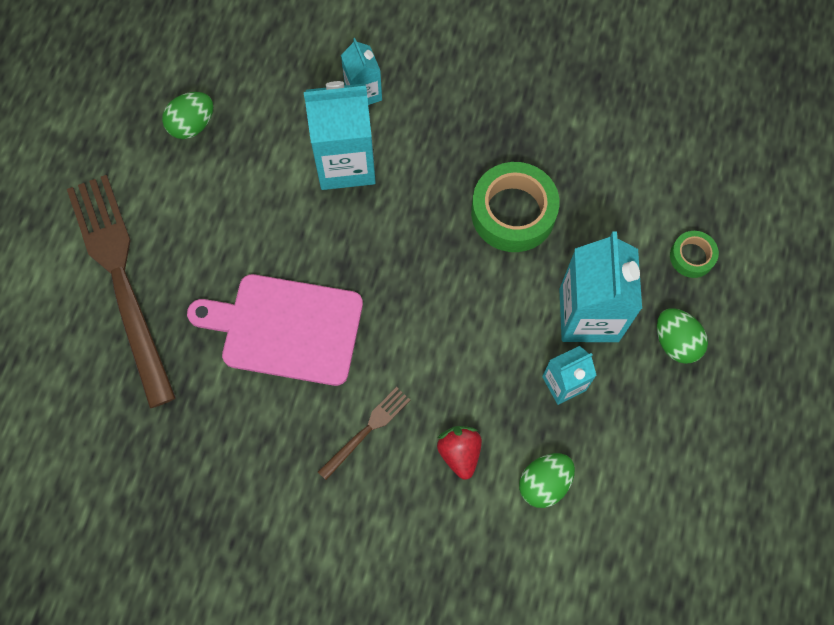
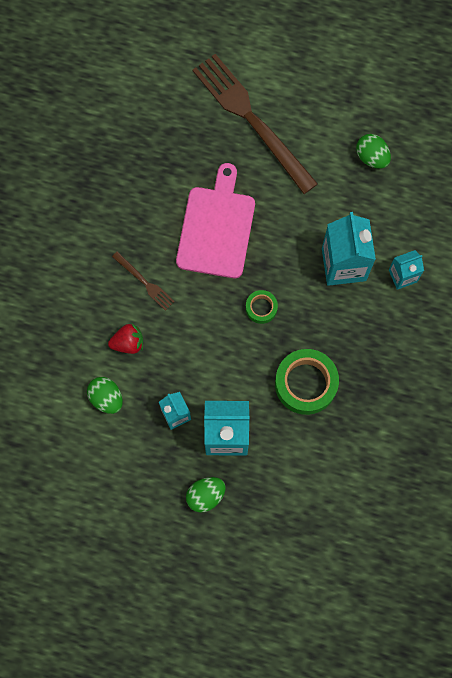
camera: 90 degrees right, 5 degrees up
(121, 279) = (252, 119): brown fork -> brown fork turned 105 degrees counterclockwise
(692, 257) = (272, 513): green tape -> green tape (261, 308)

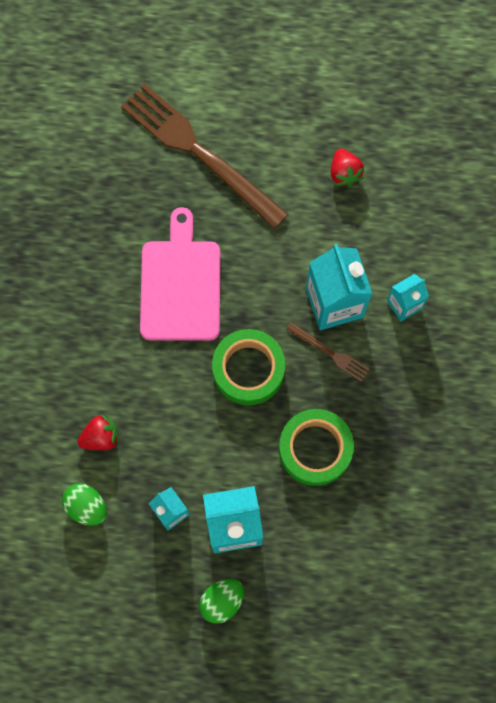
camera: 10 degrees left, 0 degrees up
(144, 282) = (108, 363): brown fork -> brown fork (330, 353)
(261, 308) = (248, 370): green tape -> green tape, size x1.93
(371, 157) = (344, 173): green egg -> red strawberry

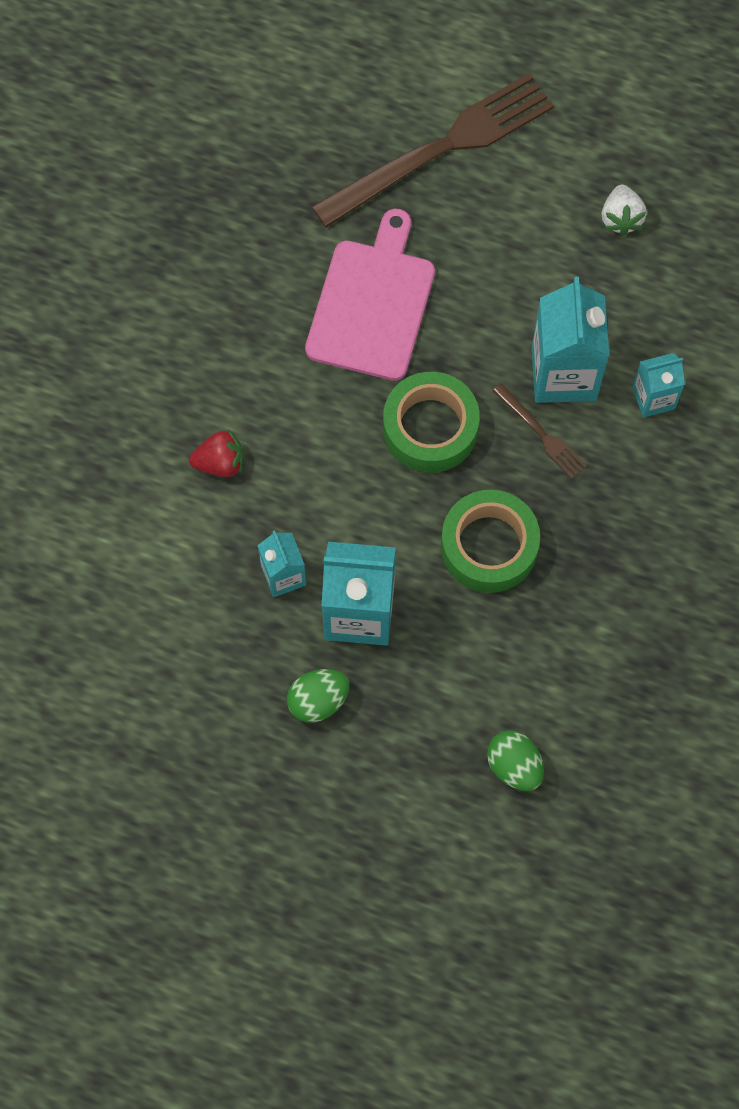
camera: 15 degrees right, 5 degrees down
(86, 506) = (178, 542): green egg -> green egg (514, 766)
(199, 152) = (441, 149): brown fork -> brown fork turned 90 degrees clockwise
(344, 173) = (621, 218): red strawberry -> white strawberry

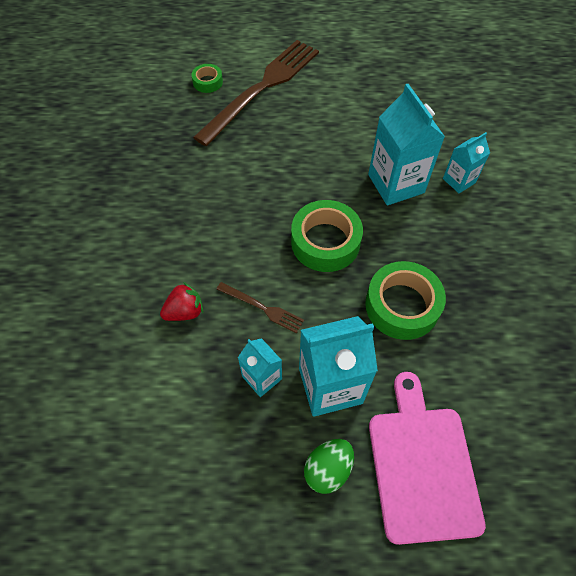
camera: 20 degrees left, 10 degrees down
(365, 111) = (207, 82): none -> green tape
(372, 304) = (254, 180): pink cutting board -> pink cutting board (422, 465)
(514, 766) = (504, 466): green egg -> none
(541, 433) = (400, 223): brown fork -> brown fork (262, 308)
(621, 218) = (385, 94): white strawberry -> none

